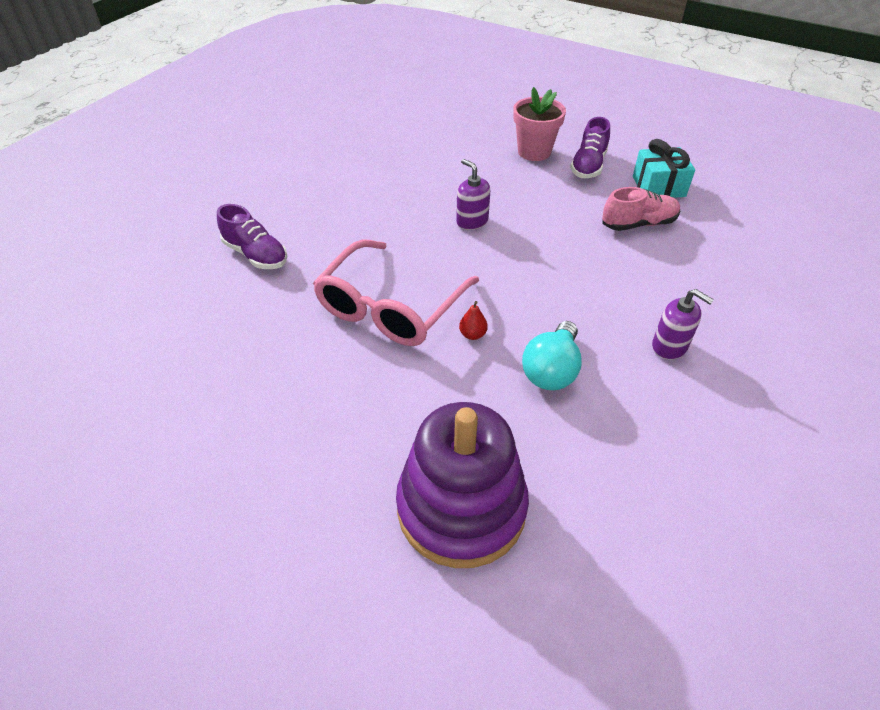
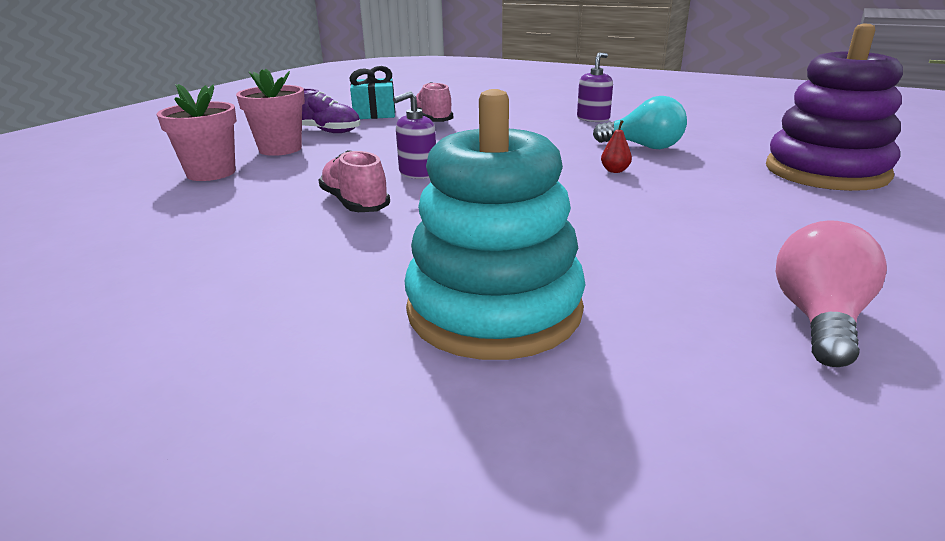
camera: 90 degrees left, 20 degrees down
(199, 379) = (819, 319): none -> pink light bulb
(256, 255) = (494, 309): purple shoe -> turquoise stacking toy
(391, 306) = (588, 205): pink glasses -> none
(412, 198) = (355, 203): none -> pink shoe
(477, 134) = (211, 173): none -> pink flower pot

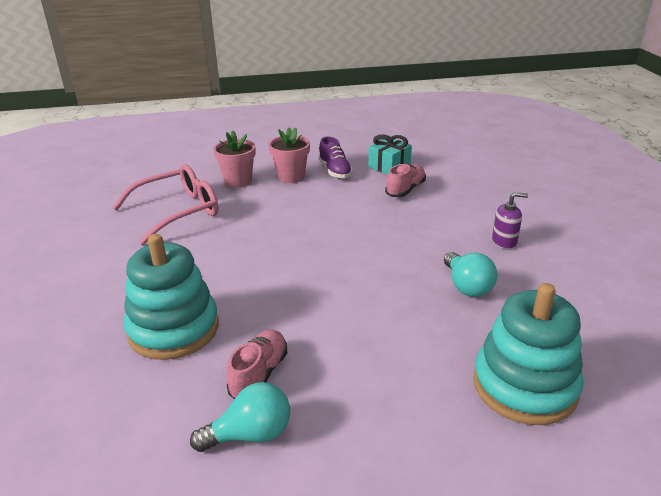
camera: 50 degrees right, 5 degrees up
(182, 225) = (177, 212): none -> pink glasses
(355, 203) = (246, 237): pink shoe -> pink shoe (259, 374)
(418, 173) = (307, 232): purple soap dispenser -> none
(615, 171) = (398, 293): red pear -> none
(819, 319) = (250, 434): pink light bulb -> turquoise light bulb
(826, 171) = (524, 386): purple stacking toy -> turquoise stacking toy

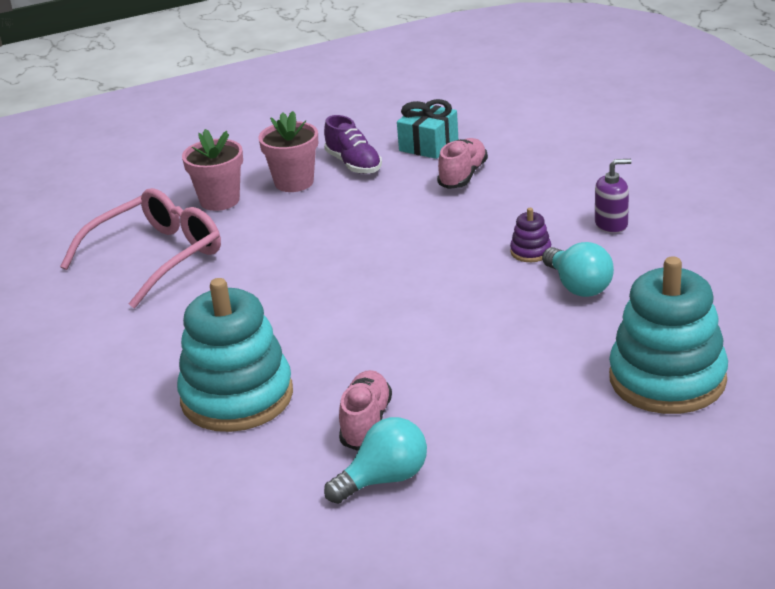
camera: 10 degrees left, 0 degrees up
(437, 252) = (530, 252): none -> purple stacking toy

